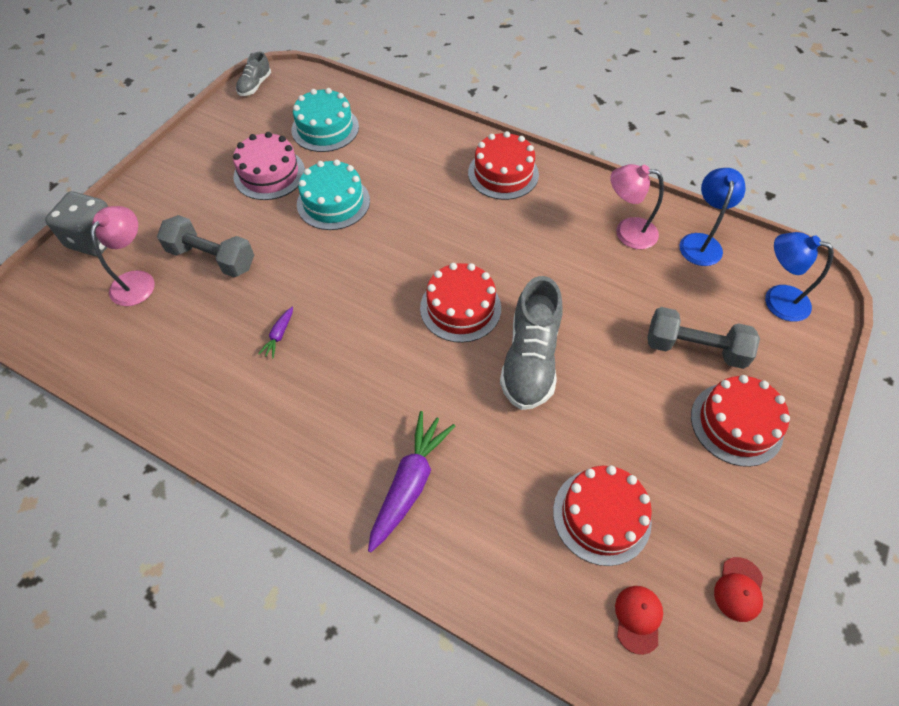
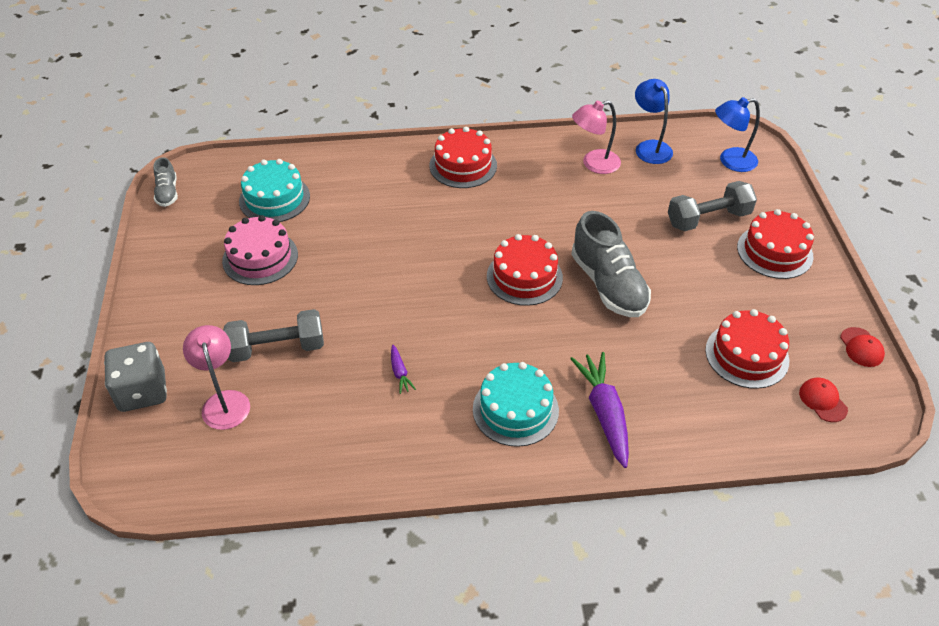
camera: 35 degrees left, 10 degrees down
(333, 202) = (342, 252): turquoise cake -> turquoise cake (515, 409)

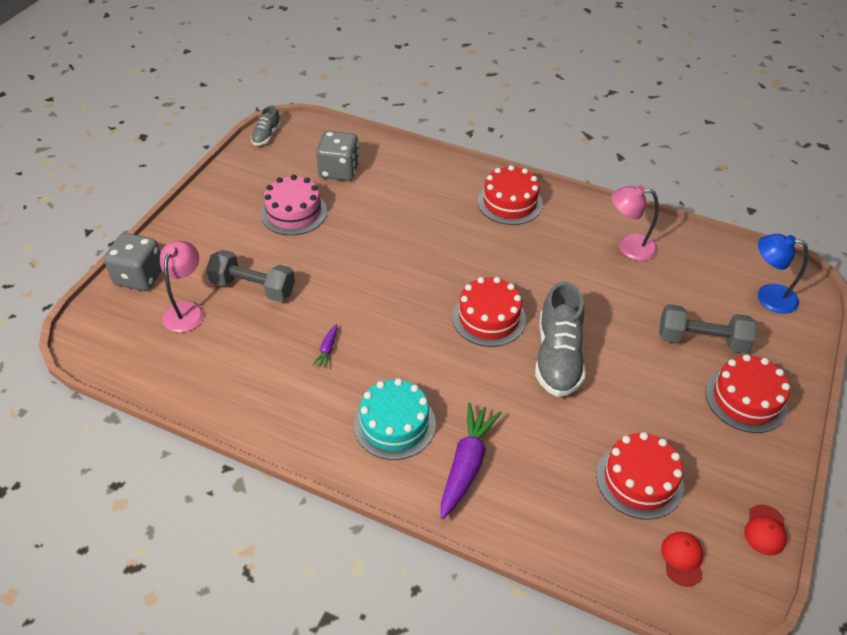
camera: 30 degrees right, 0 degrees up
(274, 198) = (339, 170): turquoise cake -> grey dice
(649, 147) = (695, 252): blue lamp -> none

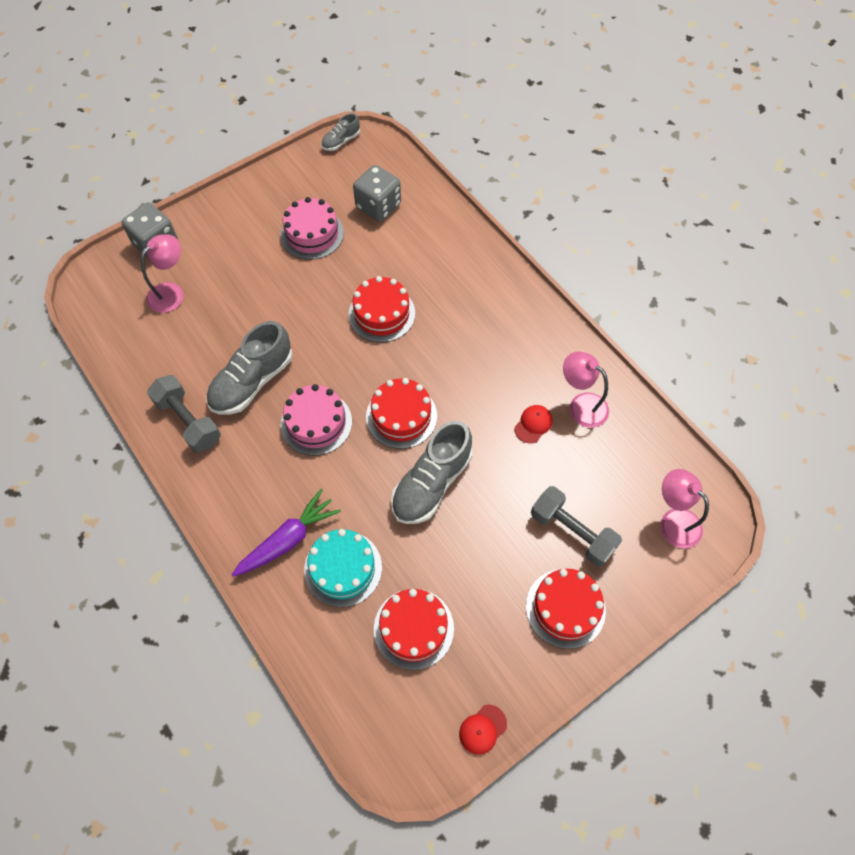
camera: 30 degrees right, 15 degrees up
(253, 287) = (233, 294): grey dumbbell -> grey dumbbell (188, 421)
(327, 349) = (252, 381): purple carrot -> grey shoe
(394, 424) = (258, 475): turquoise cake -> turquoise cake (343, 568)
(416, 356) = (316, 423): none -> pink cake
(510, 202) = (506, 307): red cake -> red cake (382, 314)
(682, 559) = (395, 712): red cap -> red cap (533, 424)
(768, 296) = (673, 521): blue lamp -> pink lamp

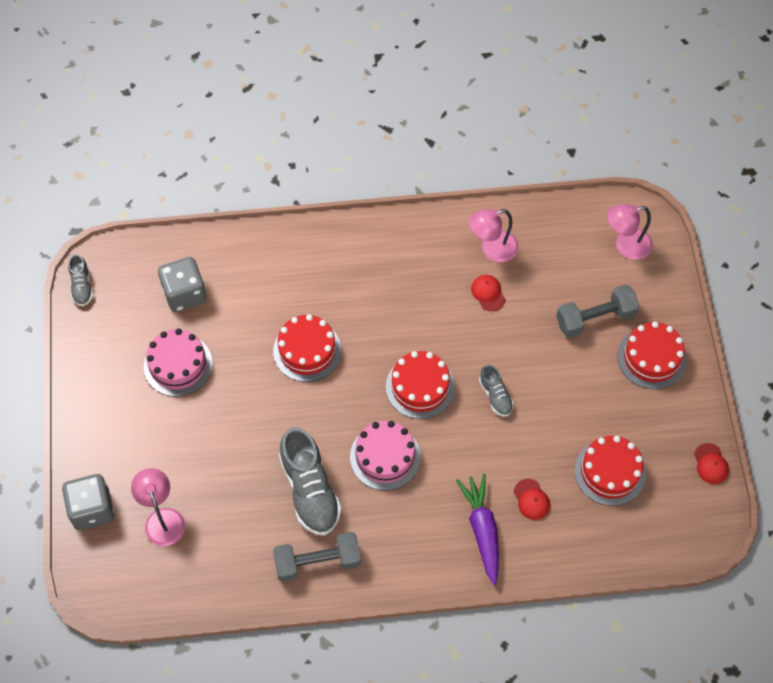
camera: 60 degrees left, 0 degrees up
(343, 568) = (531, 499): turquoise cake -> red cap
(431, 483) = (495, 396): grey shoe -> grey shoe, size x0.51

